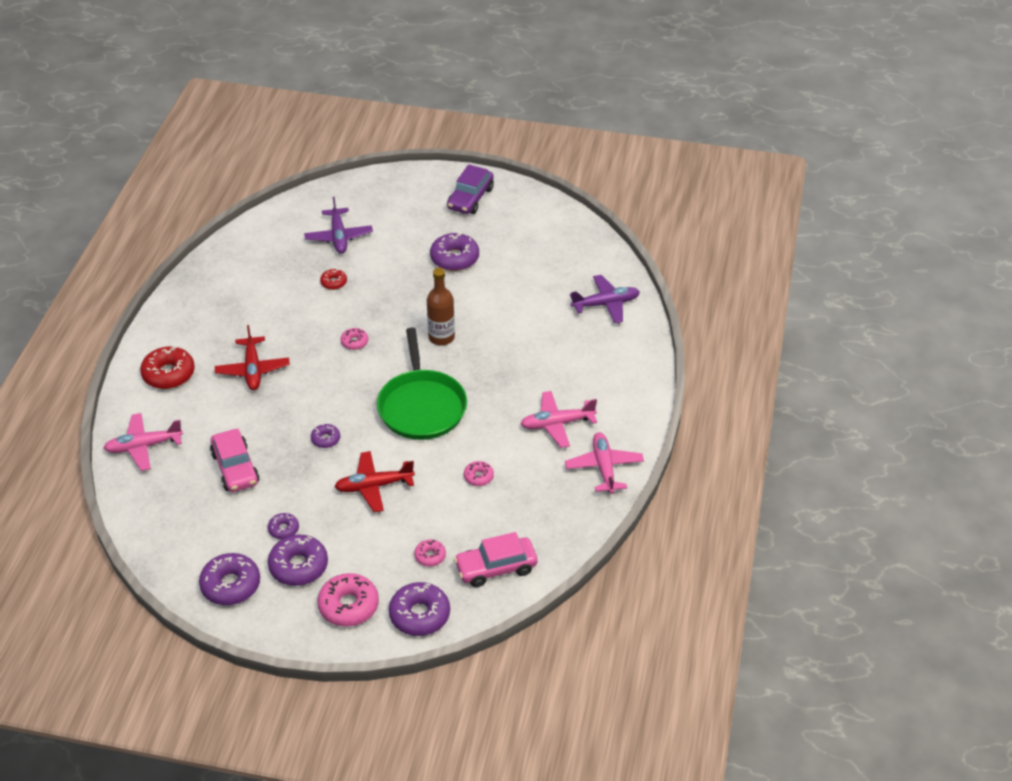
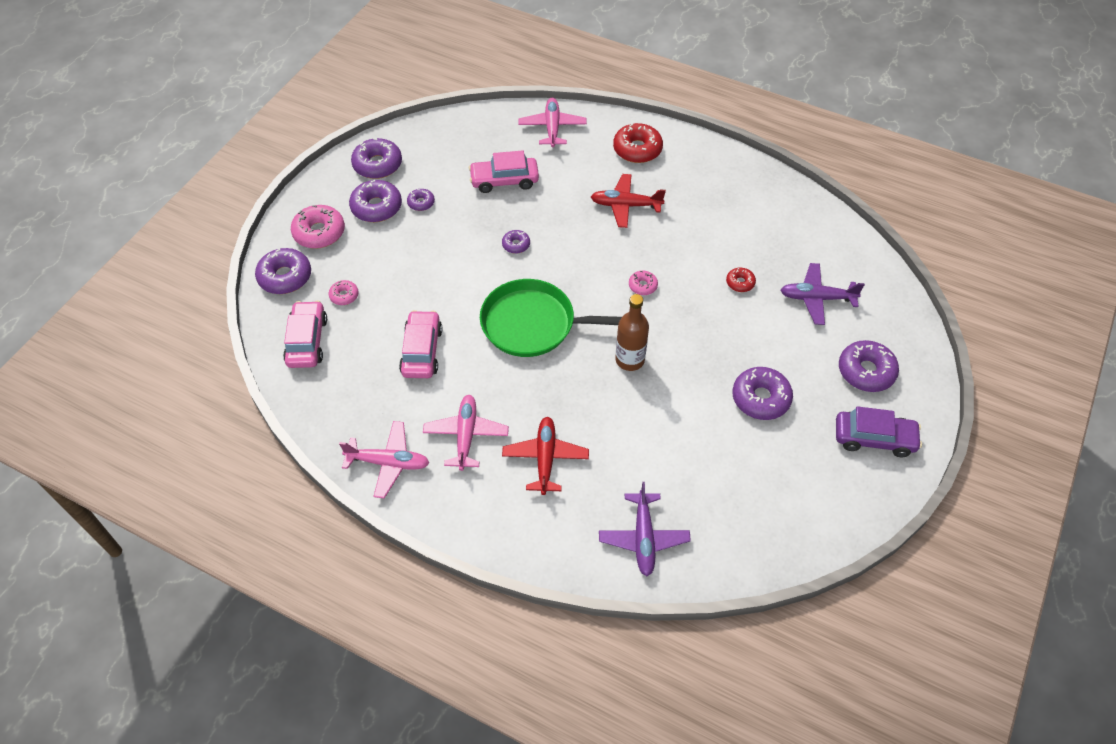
camera: 105 degrees right, 10 degrees up
(374, 486) = (443, 270): red plane -> red plane (545, 458)
(408, 206) = (866, 371): none -> purple donut
(470, 198) = (874, 438): purple car -> purple car turned 150 degrees clockwise
(478, 477) = (421, 351): pink donut -> pink car

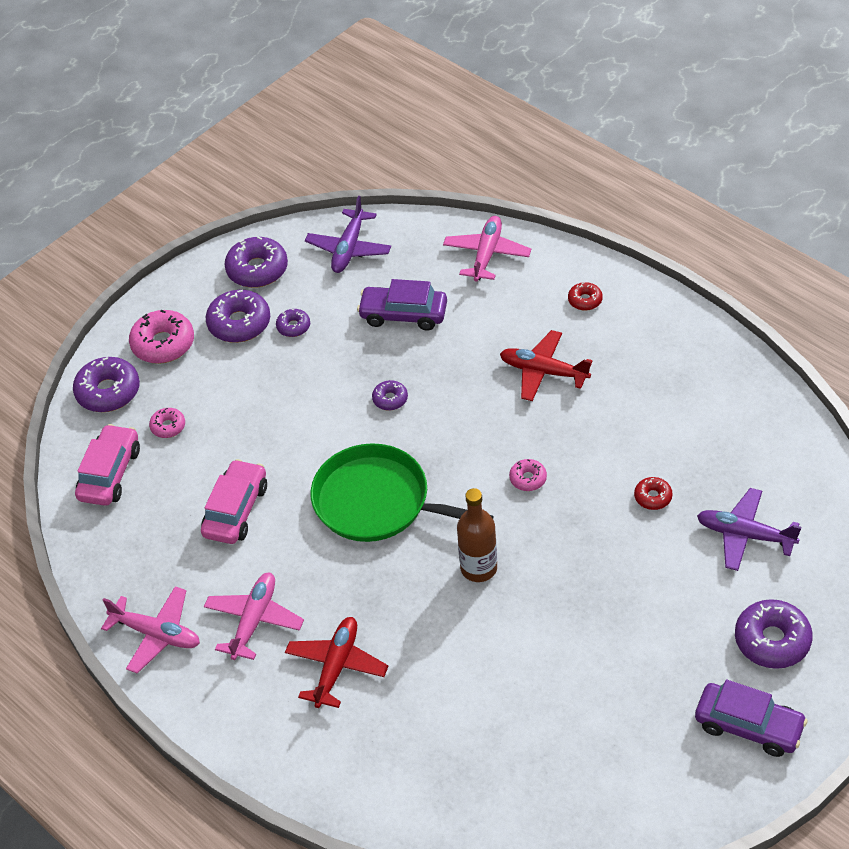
camera: 20 degrees right, 5 degrees down
(504, 180) = (403, 314): pink car -> purple car
(637, 149) = (585, 300): red donut -> red donut, size x0.53
(643, 538) = (419, 784): purple plane -> purple plane (349, 249)
(760, 398) = (623, 647): purple donut -> none

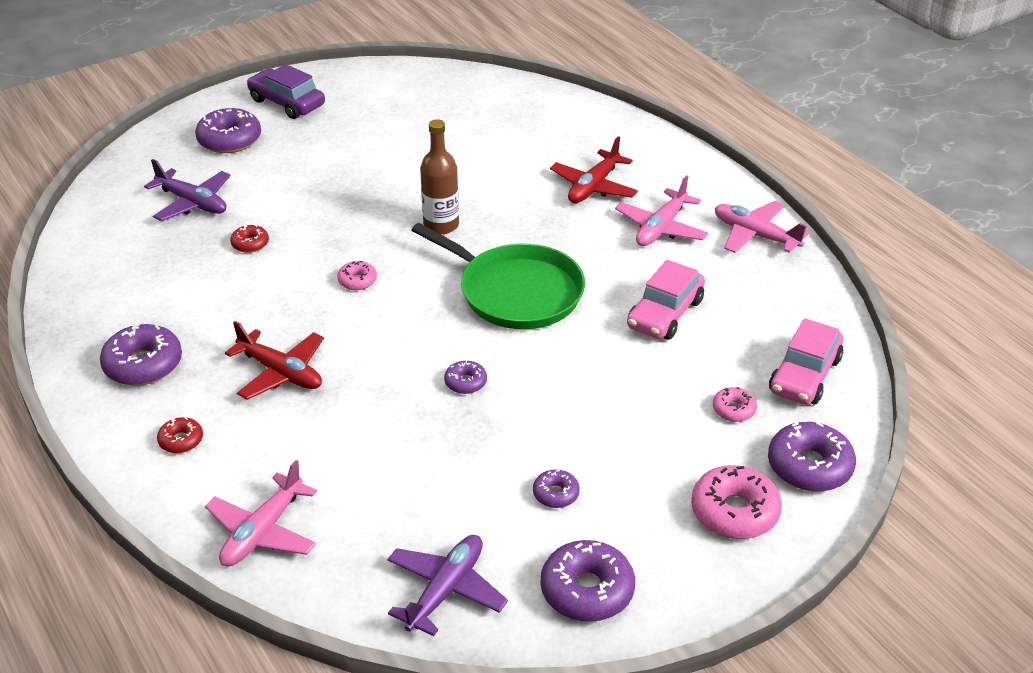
camera: 170 degrees left, 10 degrees down
(239, 323) = (627, 516): purple donut -> purple donut (143, 364)
(403, 314) = (409, 476): purple car -> none

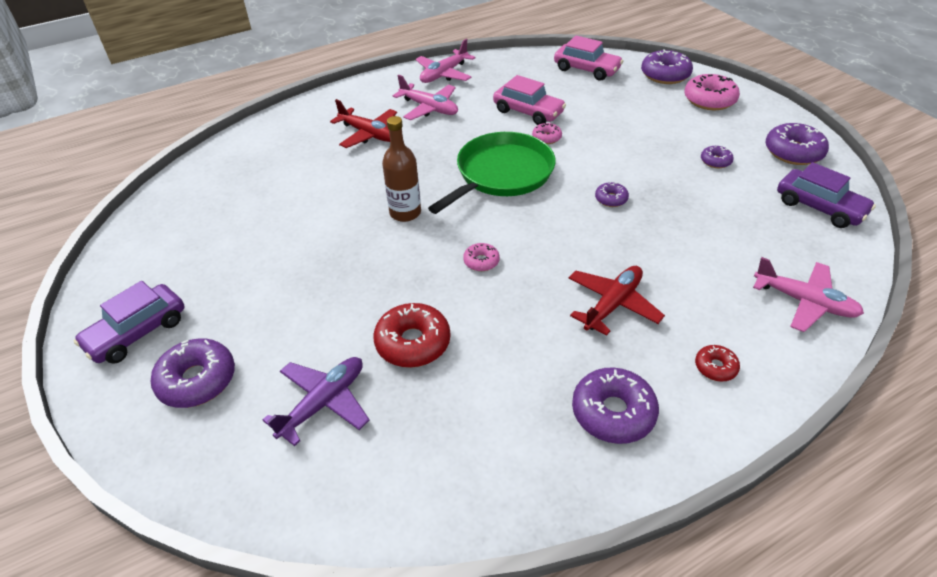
camera: 85 degrees left, 5 degrees up
(250, 244) = (413, 343): red donut -> red donut, size x1.88
(446, 590) = (819, 207): purple plane -> purple car
(734, 410) = (621, 94): pink donut -> pink donut (546, 138)

